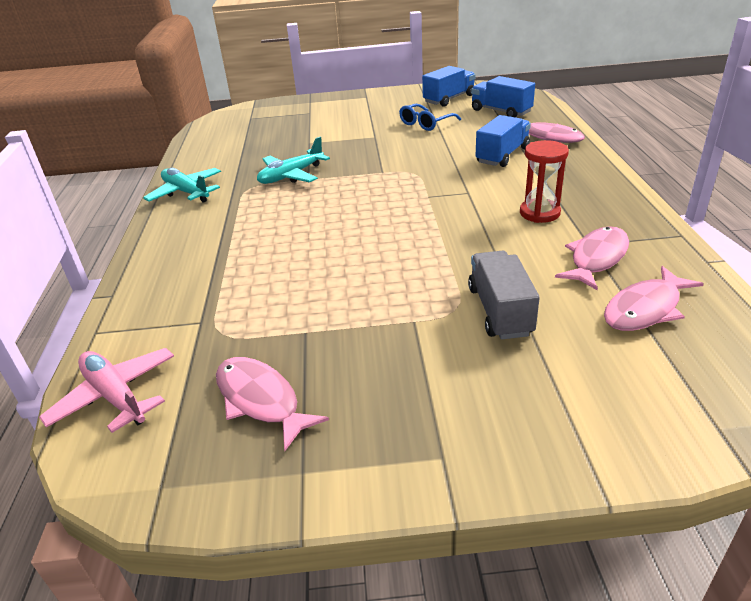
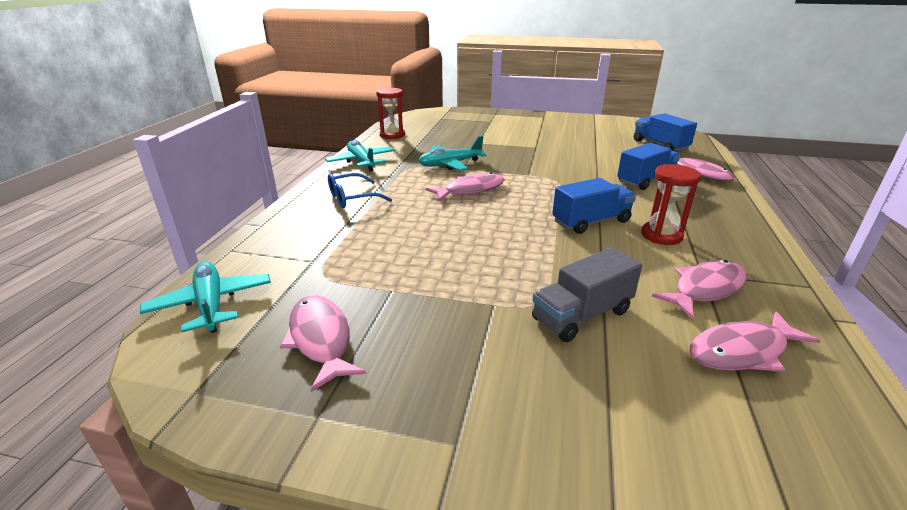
camera: 15 degrees right, 5 degrees down
(115, 396) = (211, 304): pink plane -> turquoise plane
(203, 151) = (392, 135): none -> red hourglass
(329, 202) = (470, 190): none -> pink fish
(425, 123) = (585, 144): blue glasses -> blue glasses (352, 198)
(449, 99) = (615, 129): blue truck -> blue truck (591, 222)
(500, 311) = (582, 315): grey truck -> grey truck turned 135 degrees counterclockwise

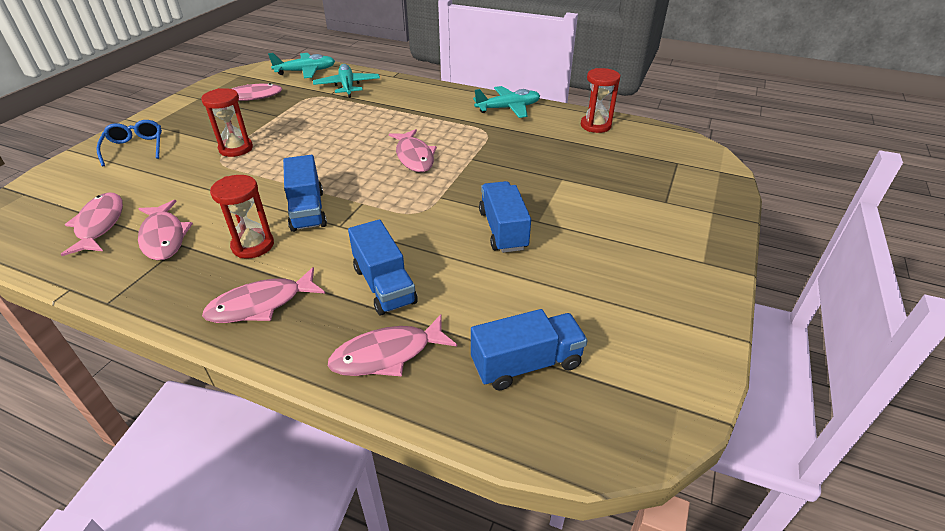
camera: 100 degrees right, 10 degrees up
(352, 198) = (423, 104): blue glasses -> blue glasses (135, 148)
(450, 164) = (488, 153): turquoise plane -> turquoise plane (347, 86)
(501, 298) = (236, 148): none -> red hourglass
(554, 154) = (503, 230): none -> blue truck
(582, 315) = (192, 173): grey truck -> none
(714, 216) = (261, 304): none -> pink fish

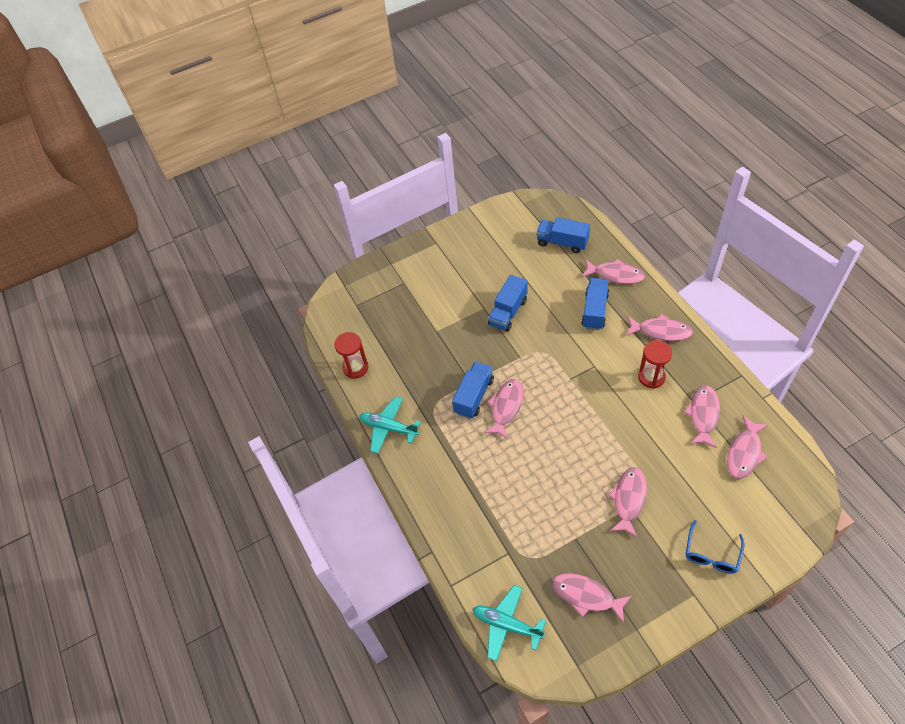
camera: 135 degrees left, 15 degrees up
(236, 148) = (629, 499): red hourglass -> pink fish
(307, 210) = (607, 391): blue truck -> blue truck (474, 396)
(347, 86) = (486, 557): turquoise plane -> none

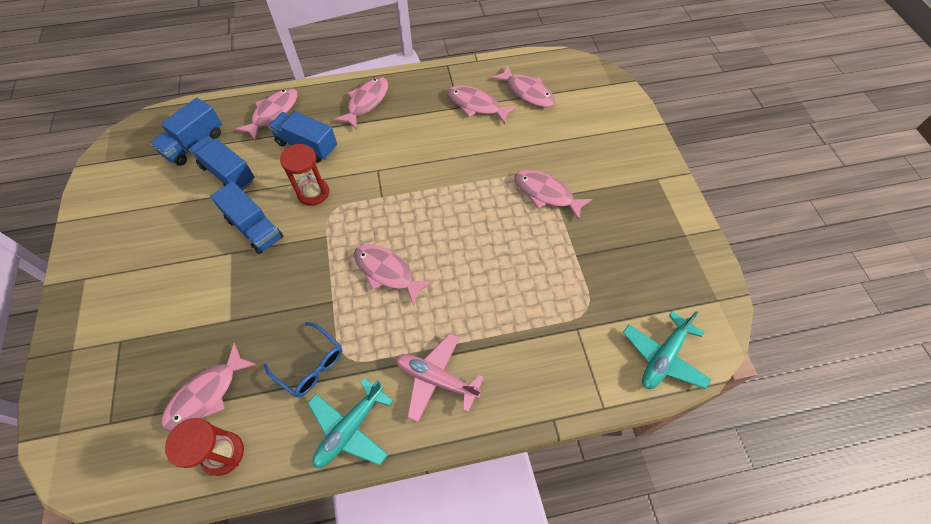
camera: 80 degrees left, 5 degrees up
(436, 467) = (436, 379): none -> pink plane
(474, 396) = (354, 303): blue truck -> blue truck (228, 173)
(586, 596) = (643, 266): pink fish -> pink fish (207, 394)
(651, 377) = (415, 128): red hourglass -> red hourglass (313, 193)
(711, 554) = (620, 151): blue glasses -> blue glasses (310, 365)

